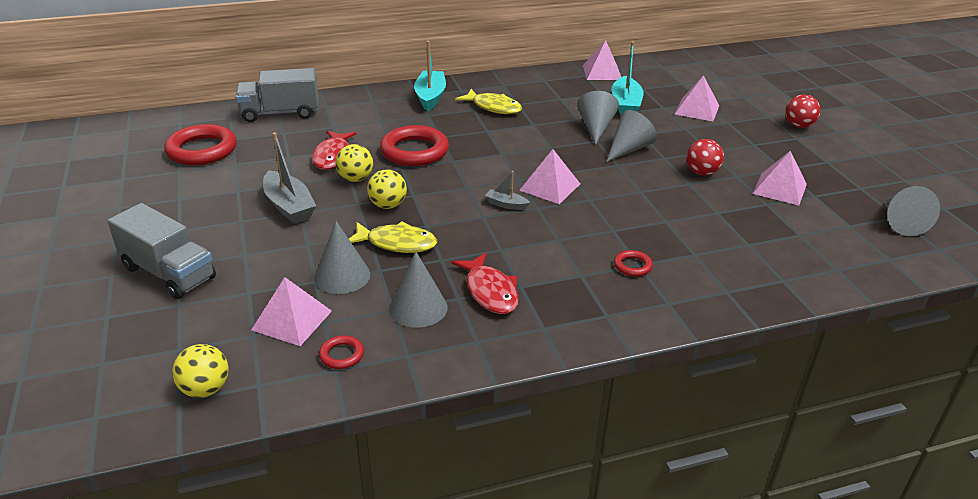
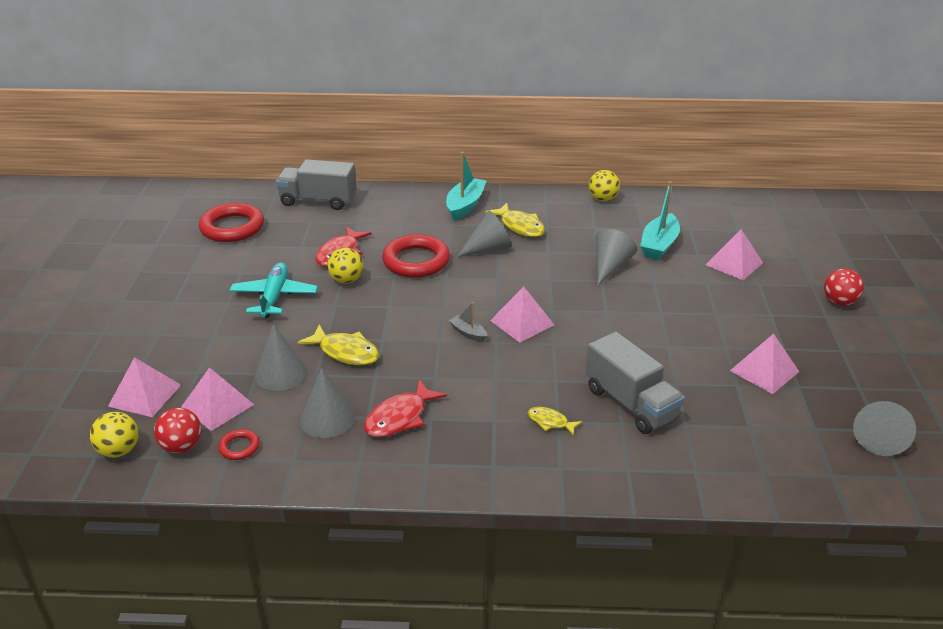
camera: 20 degrees right, 0 degrees up
(169, 273) = (145, 340): grey truck -> grey truck (630, 403)
(289, 206) = (274, 297): grey boat -> turquoise plane
(388, 205) = (359, 312): yellow ball -> yellow ball (602, 199)
(490, 291) = (400, 417): red fish -> red fish turned 45 degrees clockwise
(602, 72) = (658, 204): pink pyramid -> pink pyramid (144, 395)
(628, 149) = (629, 296): grey cone -> grey cone (488, 248)
(632, 266) = (550, 422): red ring -> yellow fish
(701, 173) = (689, 336): red ball -> red ball (182, 446)

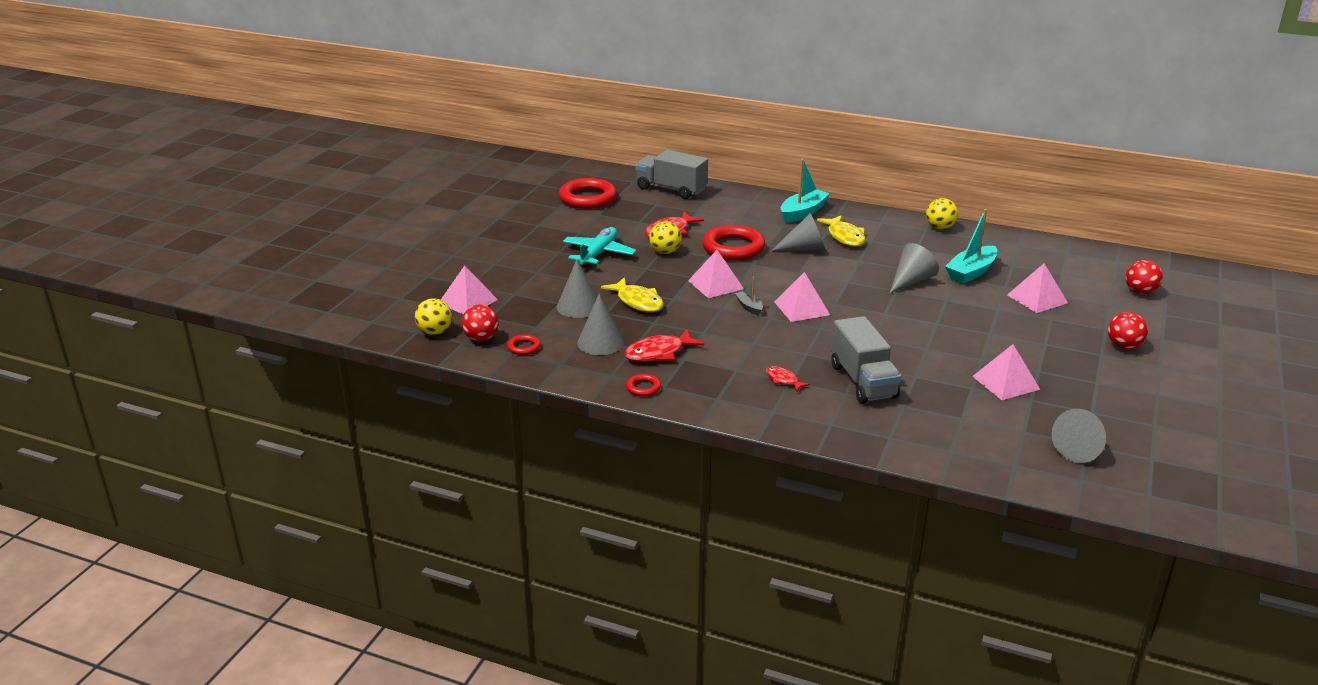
camera: 20 degrees right, 5 degrees down
(217, 405) = (519, 318): pink pyramid -> pink pyramid (715, 284)
(404, 472) = (643, 388): none -> red ring
(550, 422) = (783, 380): yellow fish -> red fish
(815, 237) = (1140, 292): none -> red ball

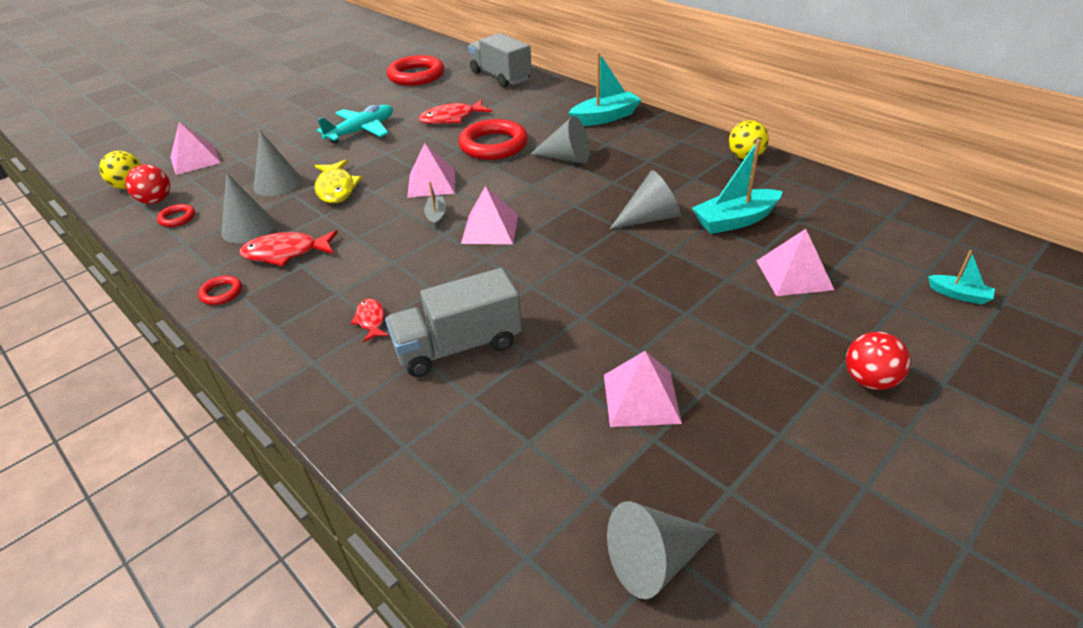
camera: 25 degrees right, 10 degrees up
(665, 252) = (423, 139): yellow ball -> none
(845, 237) = (624, 151): yellow fish -> none
(863, 381) = (458, 346): grey truck -> grey truck turned 60 degrees clockwise
(1140, 292) = (959, 295): red ball -> turquoise boat

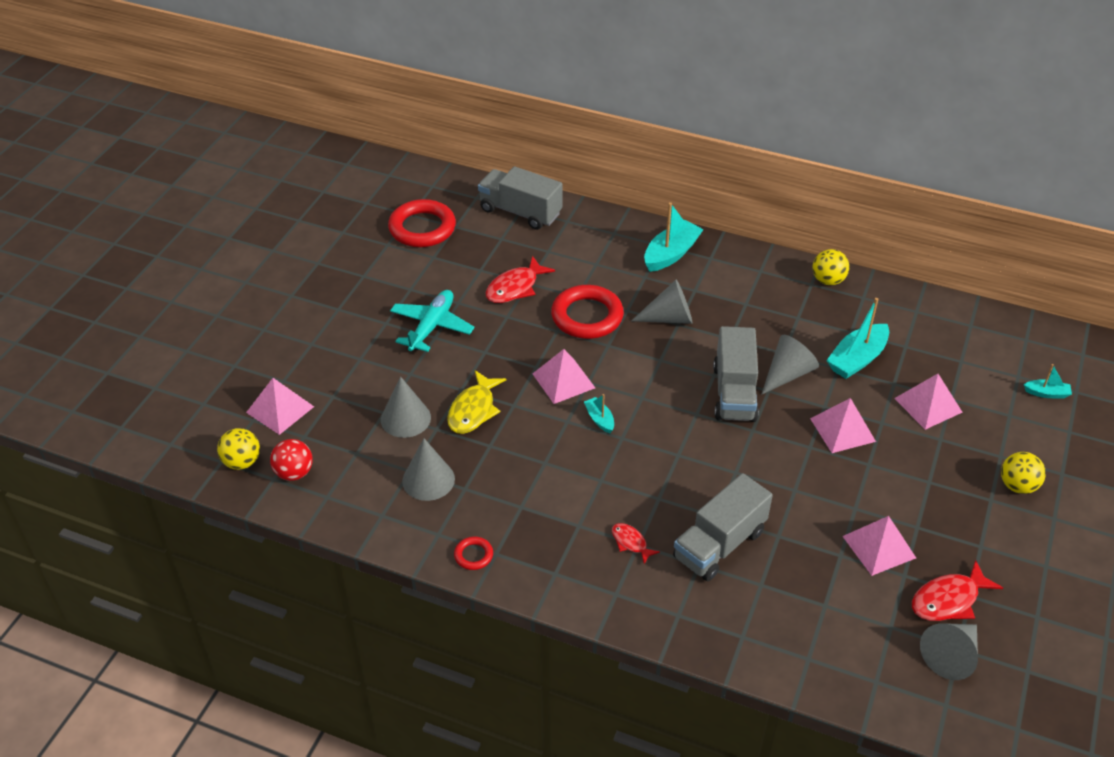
camera: 25 degrees left, 5 degrees up
(177, 218) = (342, 488): red ring -> none
(286, 253) = (493, 497): red fish -> red fish (948, 600)
(336, 188) = (473, 410): yellow fish -> yellow fish turned 60 degrees clockwise
(436, 216) = (599, 419): grey boat -> turquoise boat
(490, 229) = (659, 421): pink pyramid -> pink pyramid (842, 430)
(583, 222) = (734, 393): none -> grey truck
(869, 380) = (1017, 486): red ball -> yellow ball

